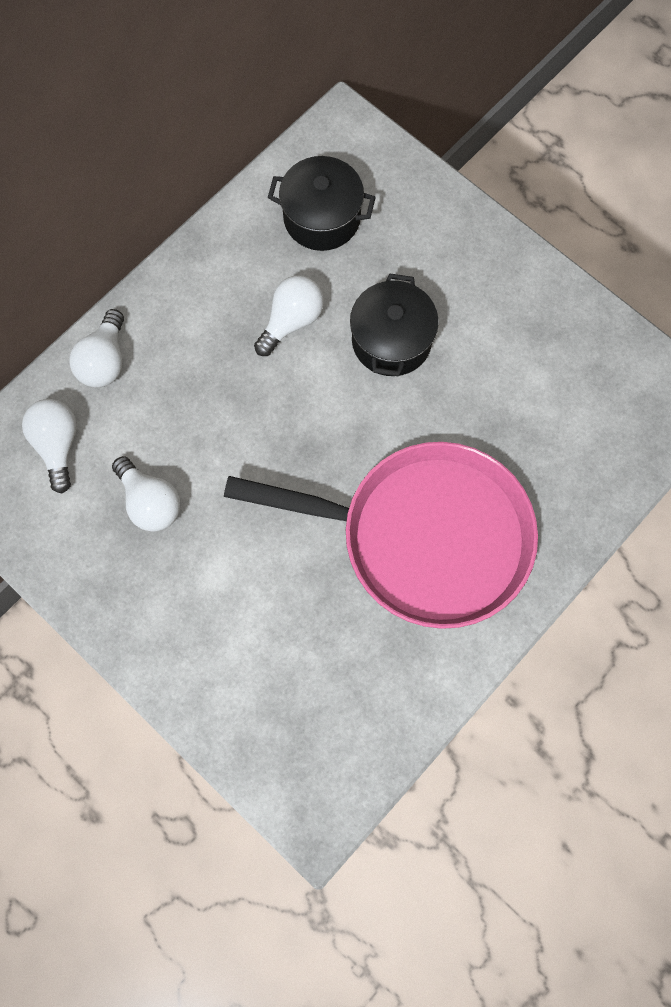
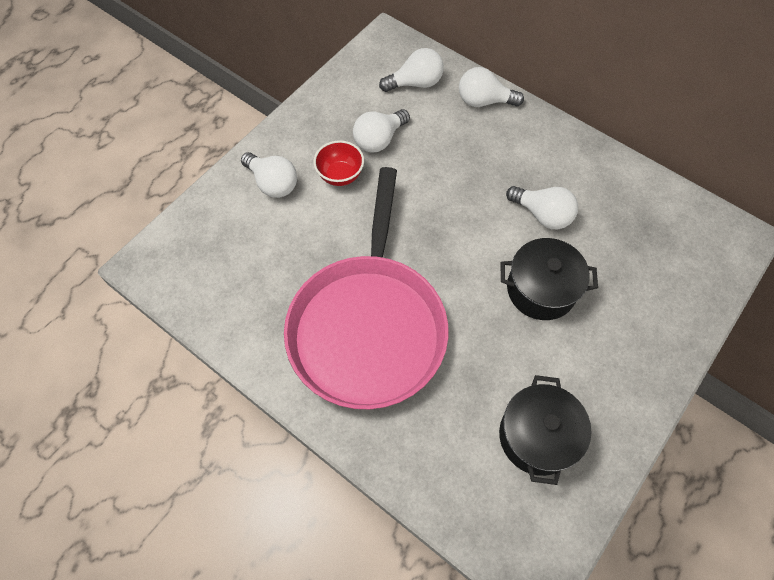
camera: 85 degrees right, 10 degrees down
(203, 557) = (340, 175): none -> red bowl
(205, 648) = (273, 183): none -> white light bulb
(322, 218) = (643, 228): black pot -> black pot (537, 436)

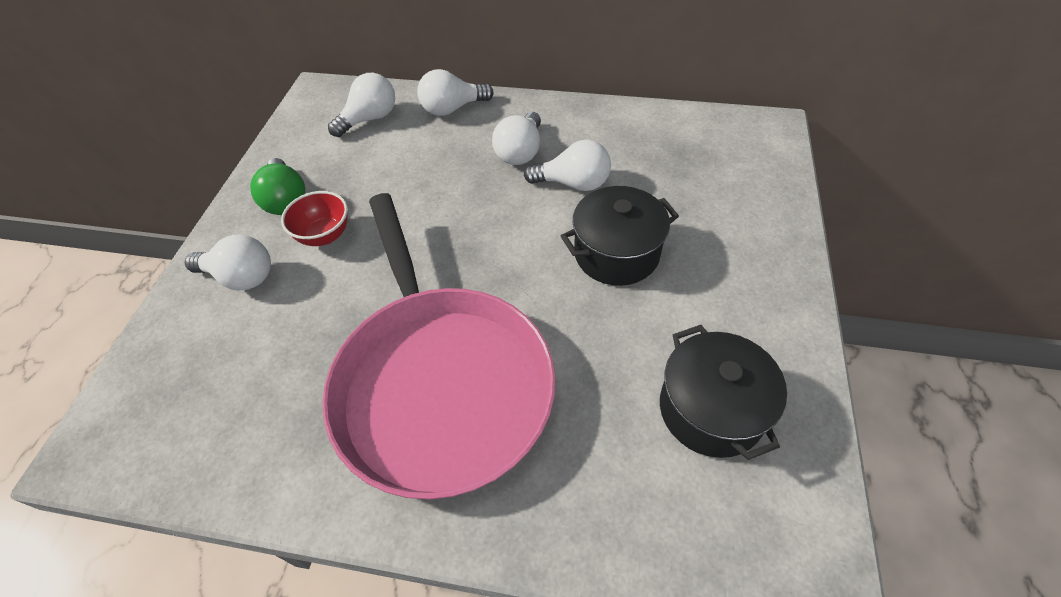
camera: 25 degrees left, 10 degrees down
(325, 132) = (286, 200): none -> green light bulb
(379, 140) = (355, 183): white light bulb -> white light bulb (520, 152)

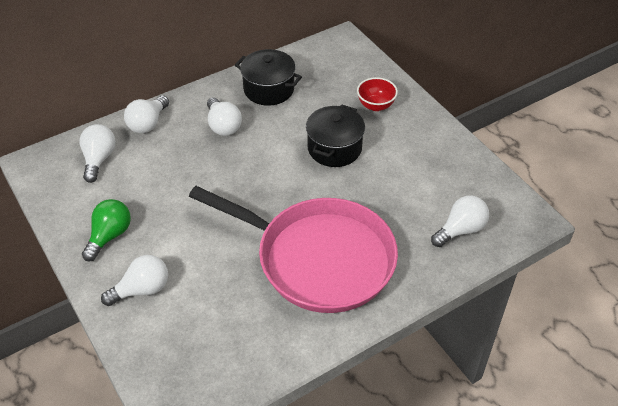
camera: 45 degrees left, 5 degrees down
(286, 200) = (109, 236): green light bulb -> green light bulb turned 90 degrees counterclockwise
(324, 235) = (163, 238): red bowl -> red bowl (376, 105)
(573, 183) = (273, 126): white light bulb -> white light bulb (460, 230)
(711, 409) = (443, 188): black pot -> black pot (269, 89)

